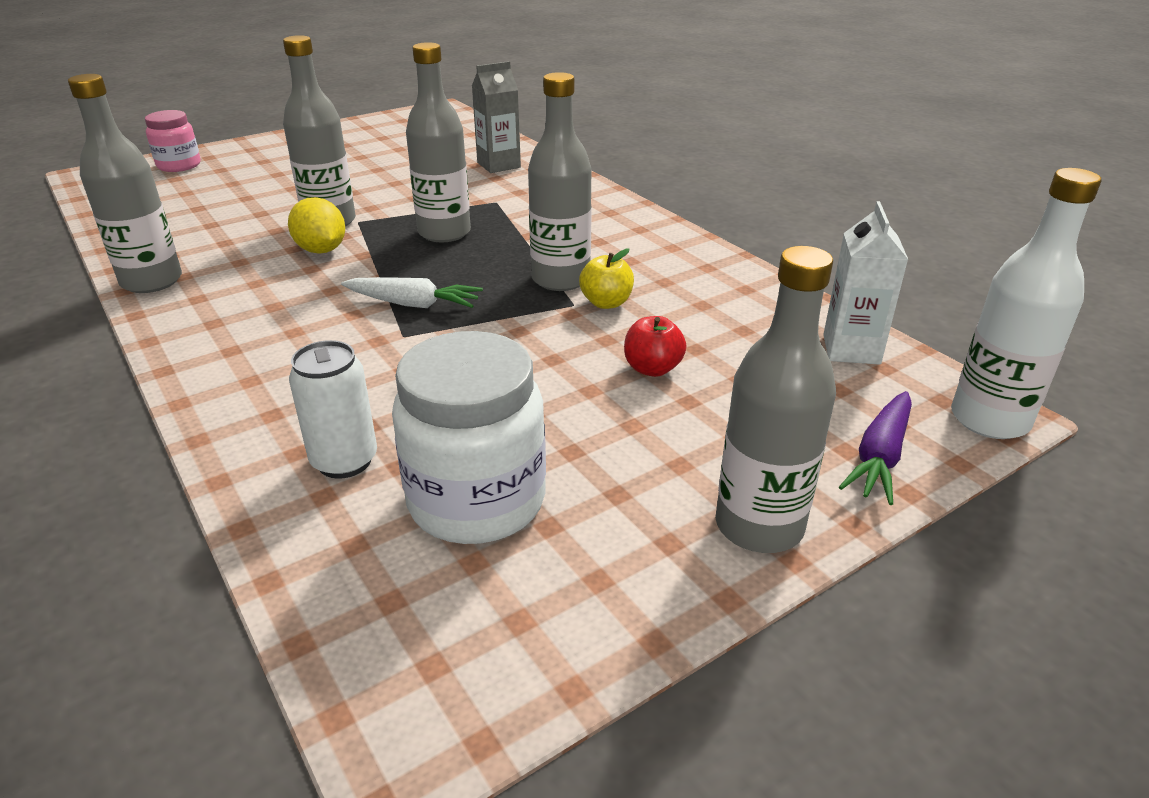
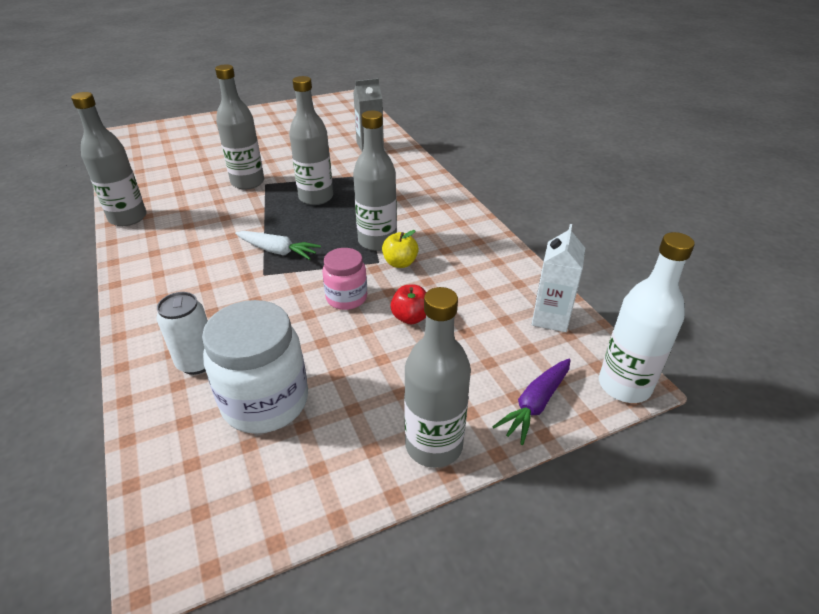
camera: 10 degrees right, 5 degrees up
(179, 165) = (171, 131): pink jar -> pink jar (346, 298)
(321, 250) = (235, 204): yellow lemon -> none

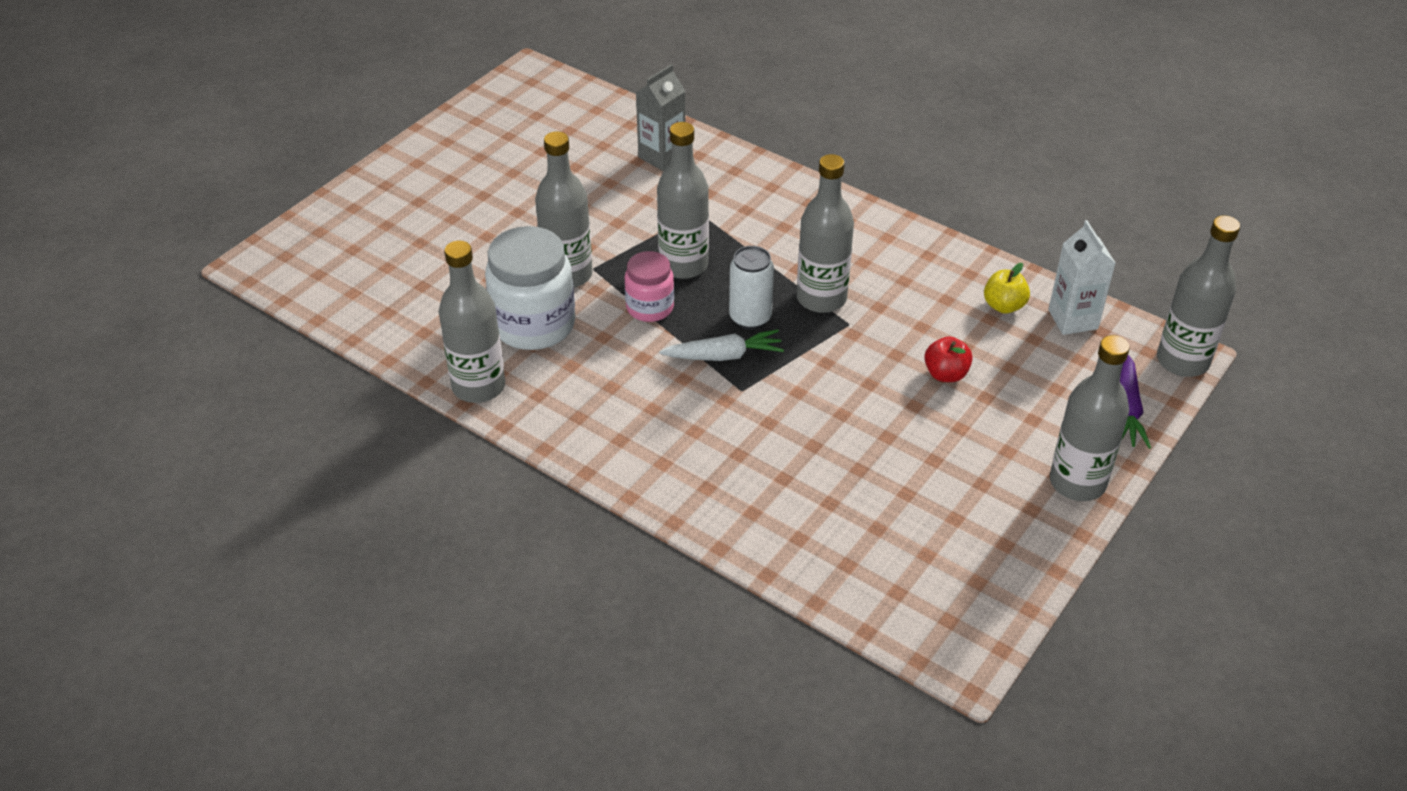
camera: 30 degrees left, 5 degrees up
(197, 362) = (791, 509): white can -> white can (750, 318)
(265, 402) = (900, 514): white jar -> white jar (534, 325)
(346, 298) = (861, 380): pink jar -> pink jar (650, 308)
(400, 263) = (873, 316): yellow apple -> yellow apple (1004, 306)
(624, 385) = (1182, 361): white bottle -> grey bottle

